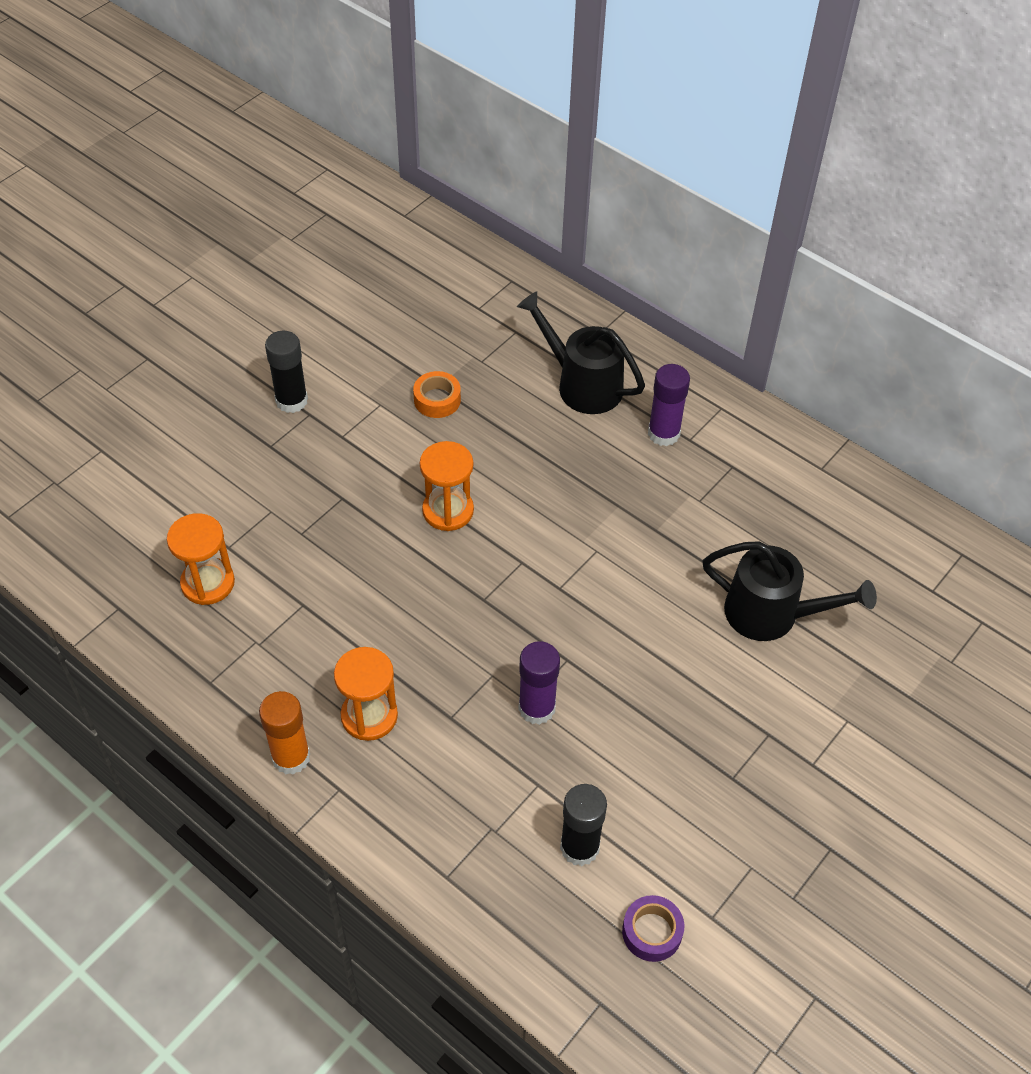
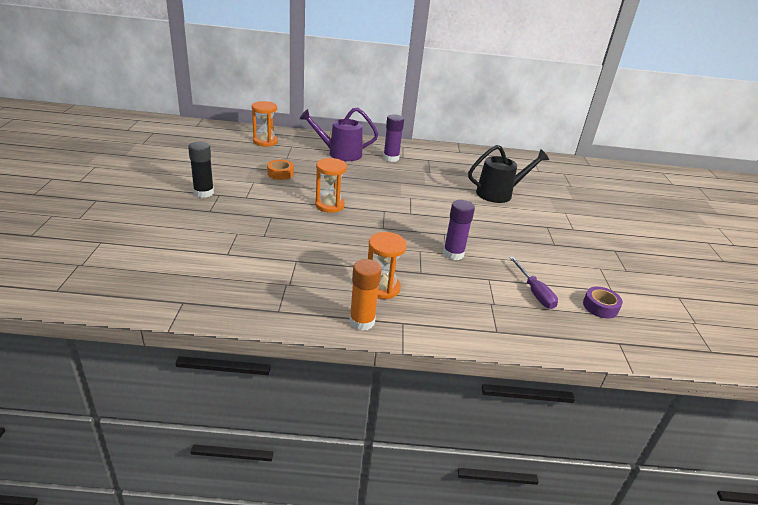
camera: 40 degrees left, 20 degrees down
(208, 583) = (230, 271): orange hourglass -> orange hourglass (265, 141)
(579, 847) = (534, 292): black glue stick -> purple screwdriver
(582, 384) = (340, 153): black watering can -> purple watering can

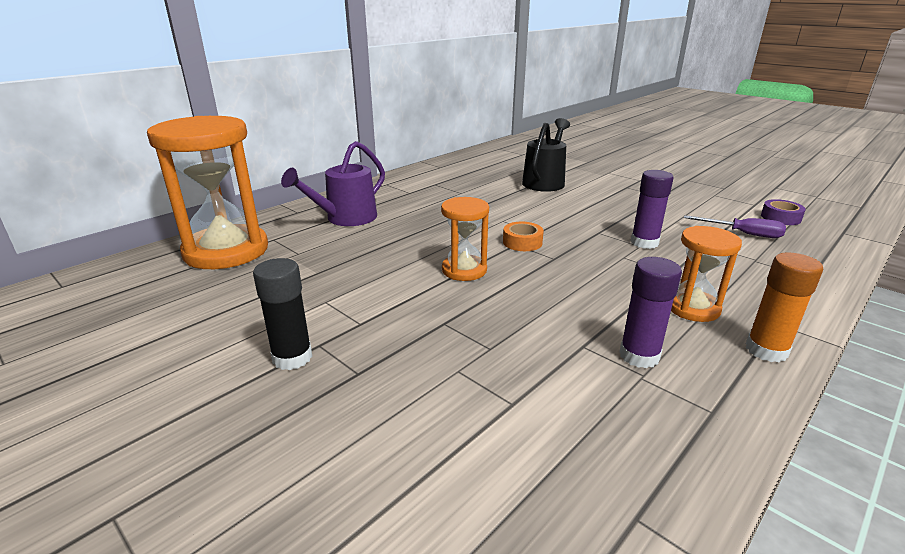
camera: 45 degrees left, 5 degrees down
(265, 141) = (226, 251): orange hourglass -> orange hourglass, size x1.91
(280, 173) = (334, 273): orange tape -> orange tape (522, 242)
(391, 158) = (402, 198): purple glue stick -> purple glue stick (639, 356)

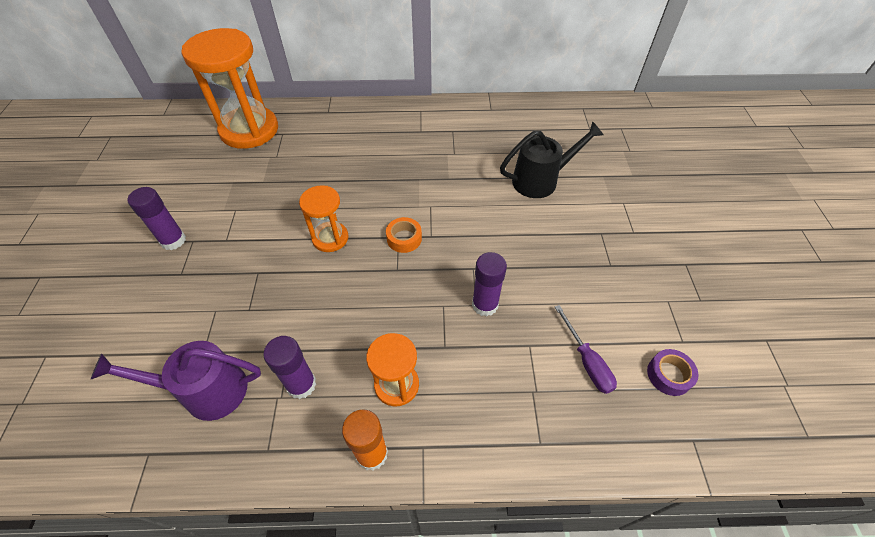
camera: 45 degrees right, 25 degrees up
(292, 357) = (173, 240): black glue stick -> purple glue stick
(345, 219) = (342, 137): purple watering can -> purple watering can (205, 391)

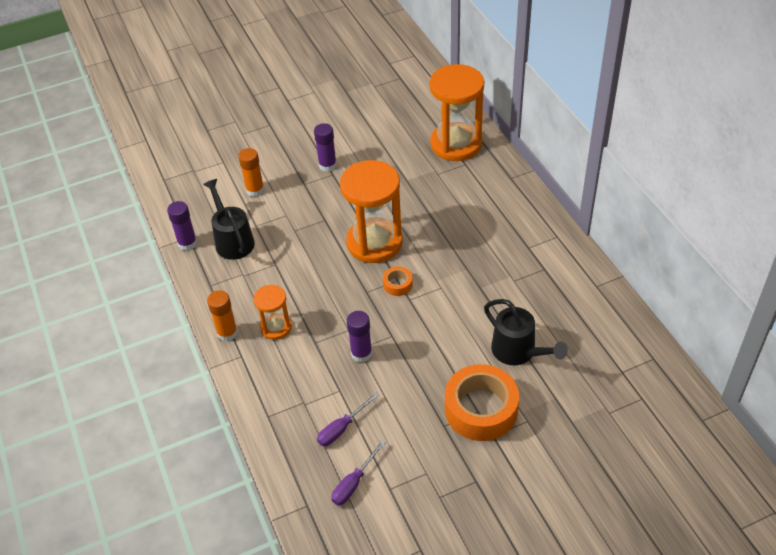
camera: 70 degrees right, 5 degrees down
(138, 332) = (255, 190): none -> orange glue stick
(205, 391) = (232, 240): purple watering can -> black watering can
(301, 384) = (255, 281): purple glue stick -> purple glue stick (187, 243)
(330, 238) = (374, 242): orange hourglass -> orange hourglass, size x1.91
(599, 230) = (481, 409): none -> orange tape
(669, 375) = (354, 483): purple tape -> purple screwdriver

